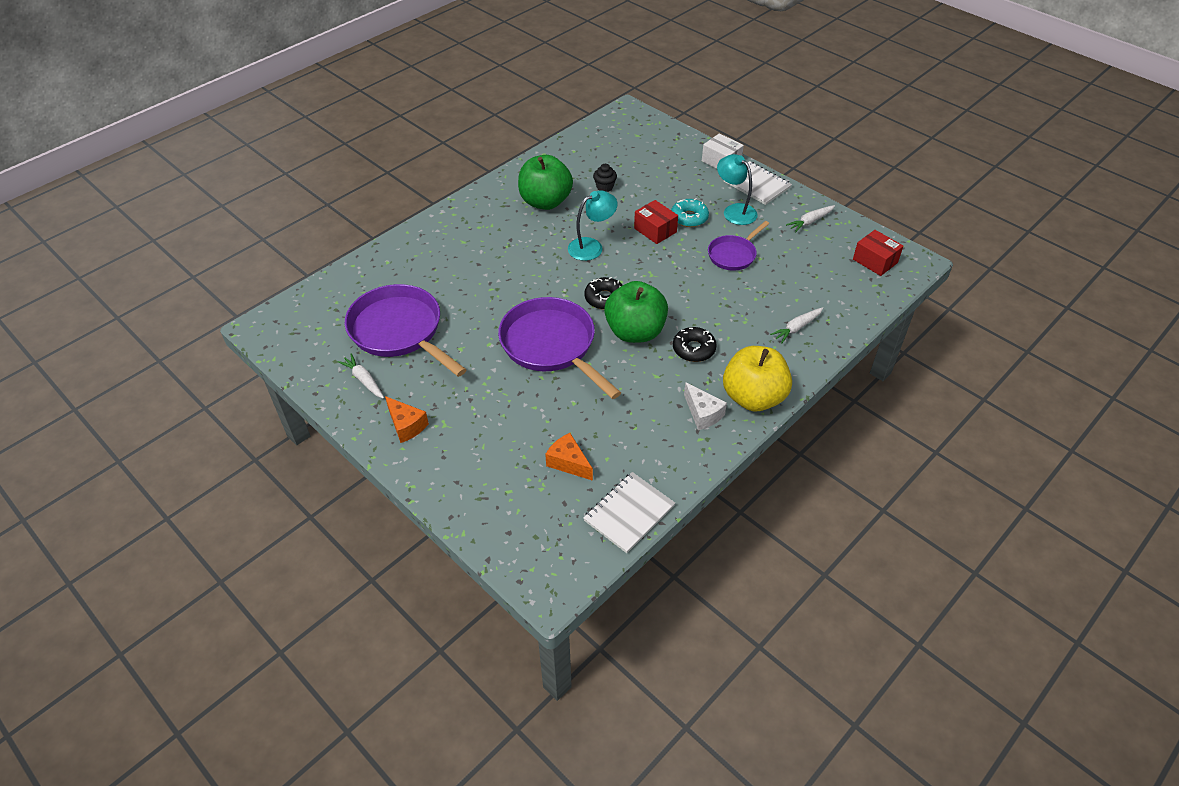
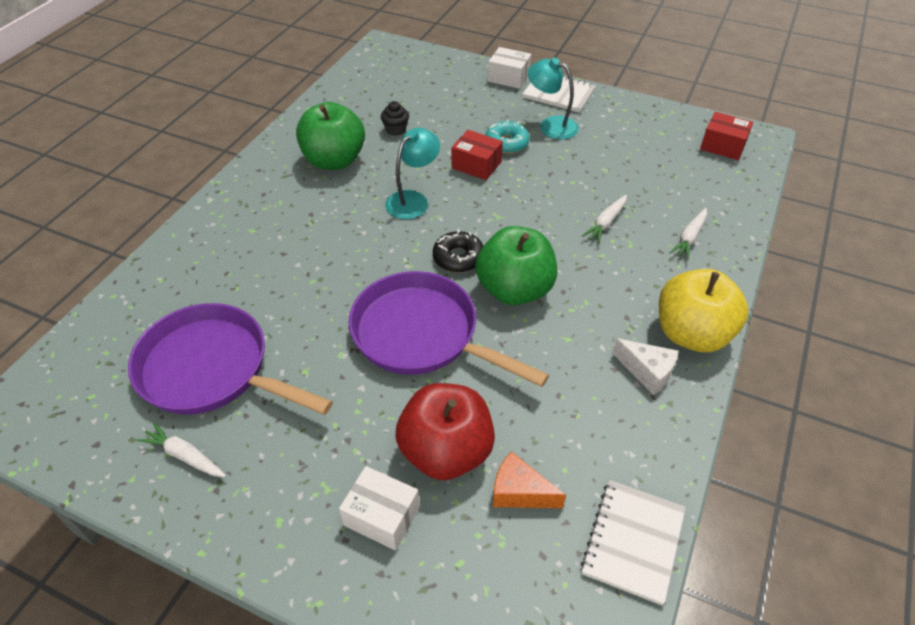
camera: 20 degrees left, 0 degrees up
(406, 425) = (273, 507): orange cheese -> none
(472, 450) = (382, 516): none -> white box
(531, 424) = (446, 451): none -> red apple
(693, 349) = (593, 293): black donut -> none
(733, 255) = (576, 173): purple pan -> none
(810, 221) = (634, 120): white carrot -> white carrot (606, 223)

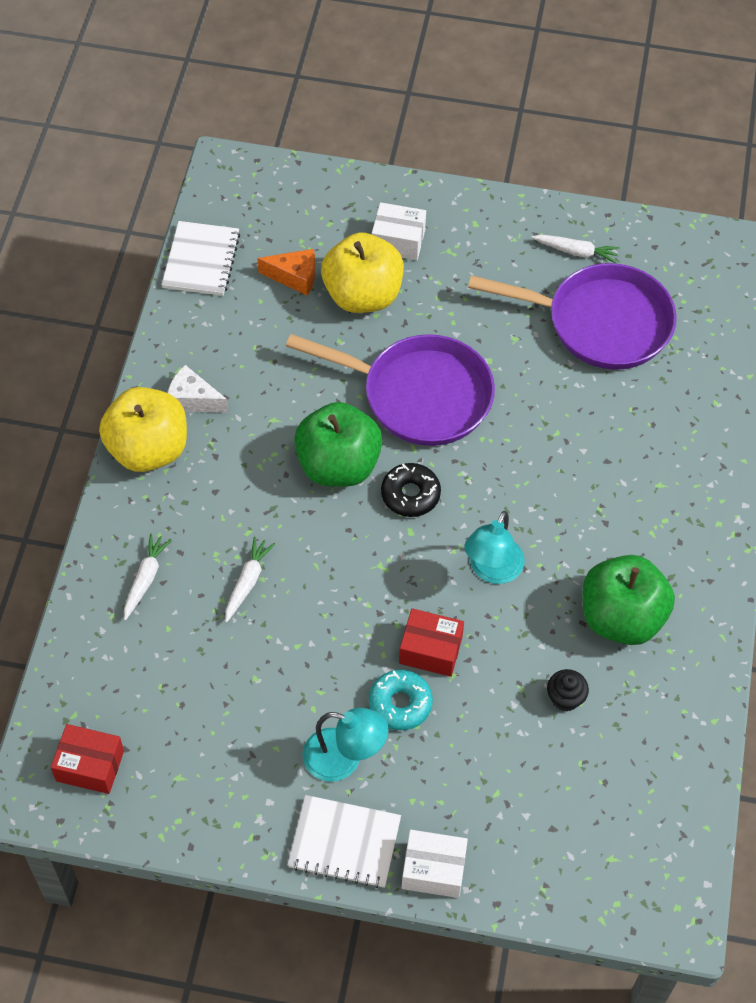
camera: 165 degrees right, 10 degrees up
(446, 451) = (362, 295): red apple -> yellow apple

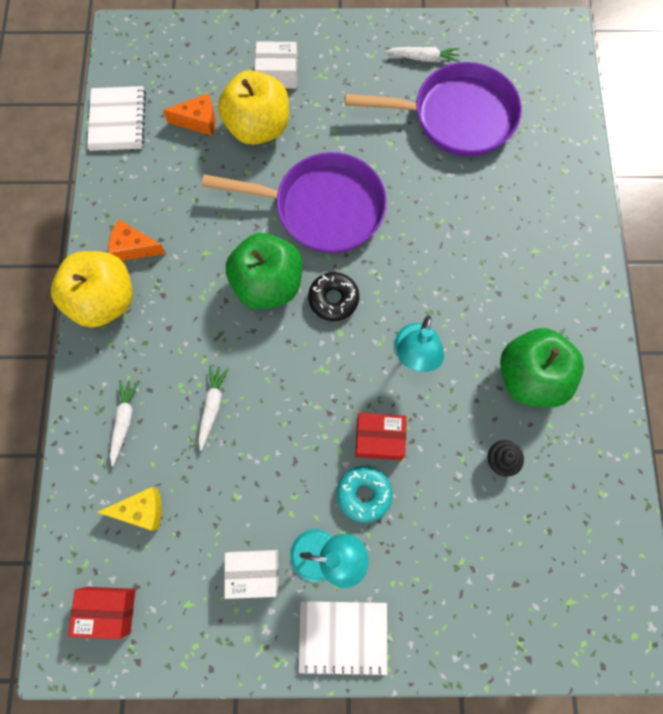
camera: 10 degrees left, 15 degrees up
(146, 673) = (141, 510): none -> yellow cheese
(193, 400) = (134, 247): white cheese -> orange cheese
(433, 870) = (424, 645): white box -> white box (254, 572)

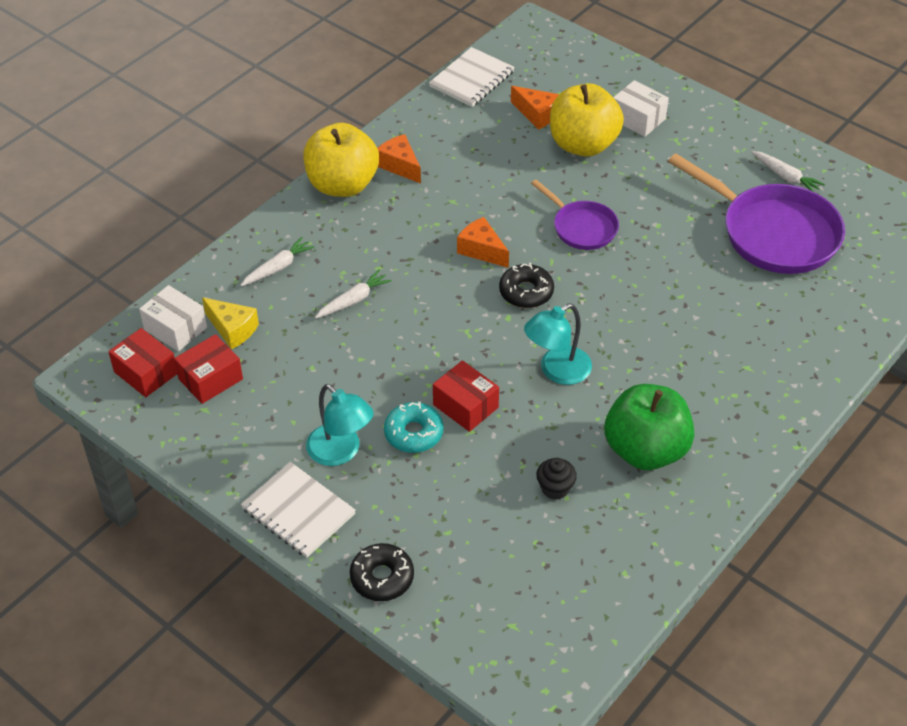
camera: 40 degrees right, 25 degrees down
(167, 572) = (210, 379): none -> red box
(254, 572) = (274, 423): white box -> white box (175, 328)
(268, 284) = (481, 250): green apple -> orange cheese
(322, 208) = (582, 227): purple pan -> purple pan, size x0.55
(452, 641) = (382, 577): none -> black donut

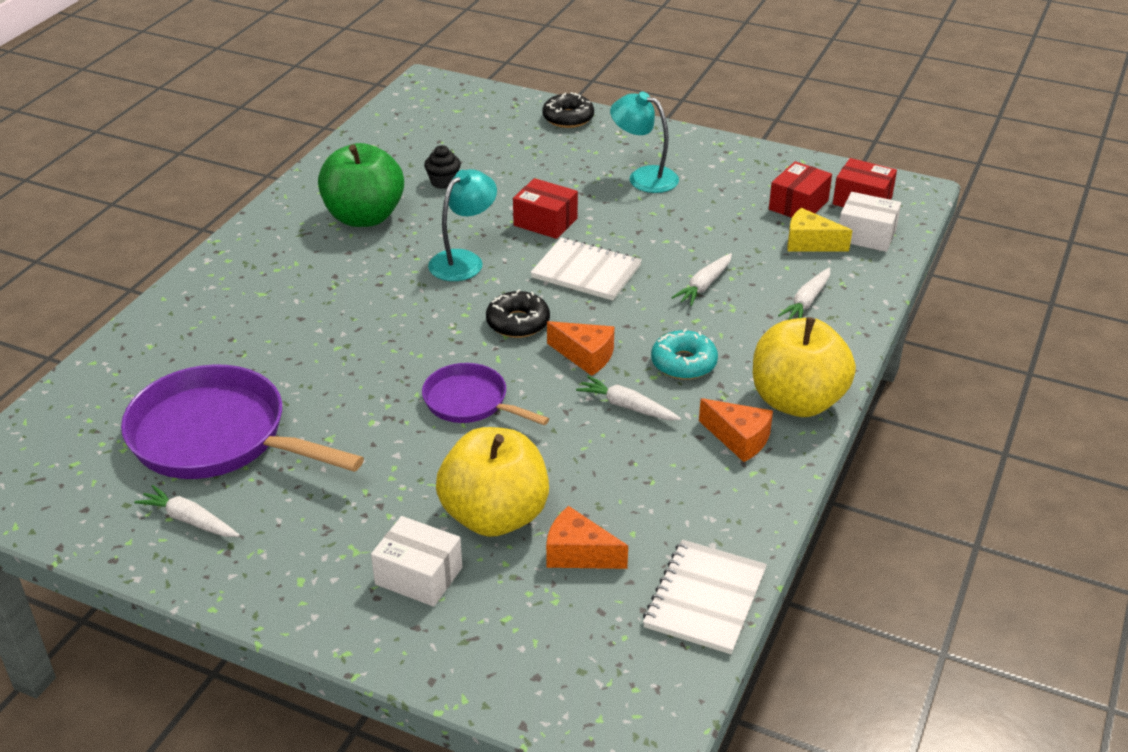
camera: 165 degrees right, 10 degrees down
(298, 511) = (656, 140): white notebook -> white notebook (586, 272)
(413, 433) = (585, 197): turquoise donut -> turquoise donut (683, 363)
(467, 203) = (627, 406): none -> white carrot

